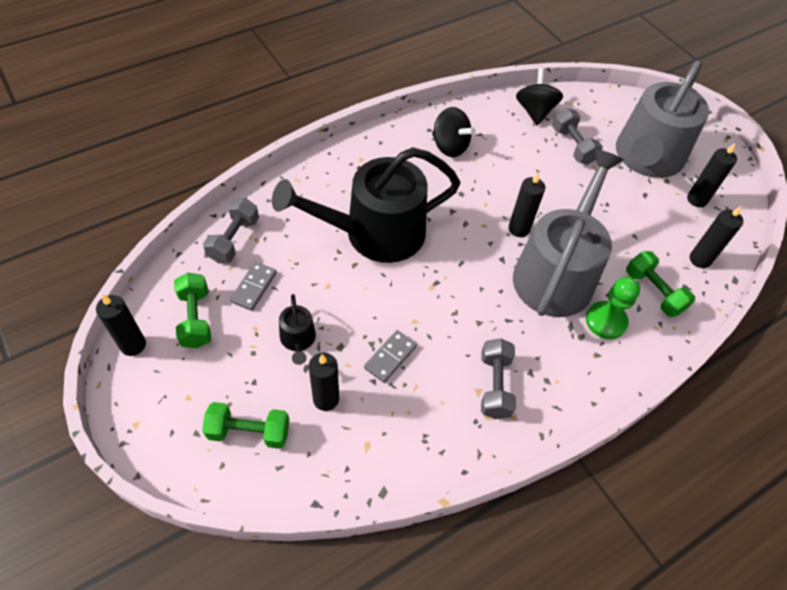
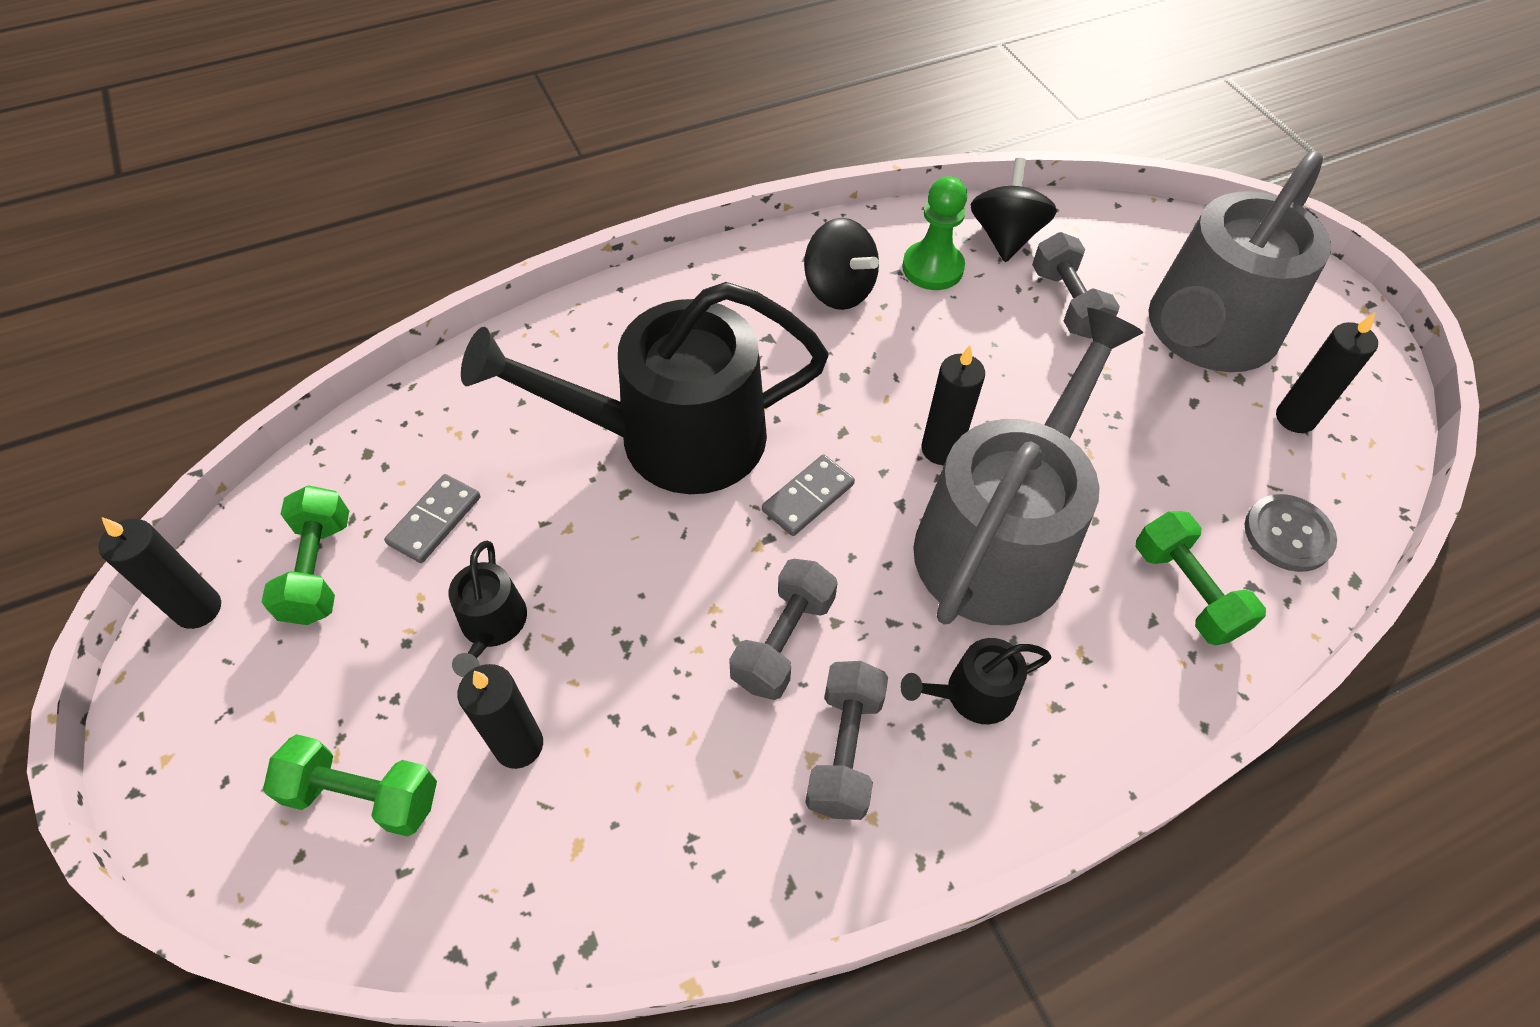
camera: 10 degrees right, 0 degrees up
(234, 239) = (420, 431): grey dumbbell -> grey dumbbell (783, 641)
(390, 357) = (655, 675): grey domino -> grey domino (808, 497)
(554, 352) = (972, 694): none -> black watering can
(606, 321) = (1083, 641): green pawn -> green pawn (932, 268)
(700, 259) = (1288, 534): black candle -> grey button

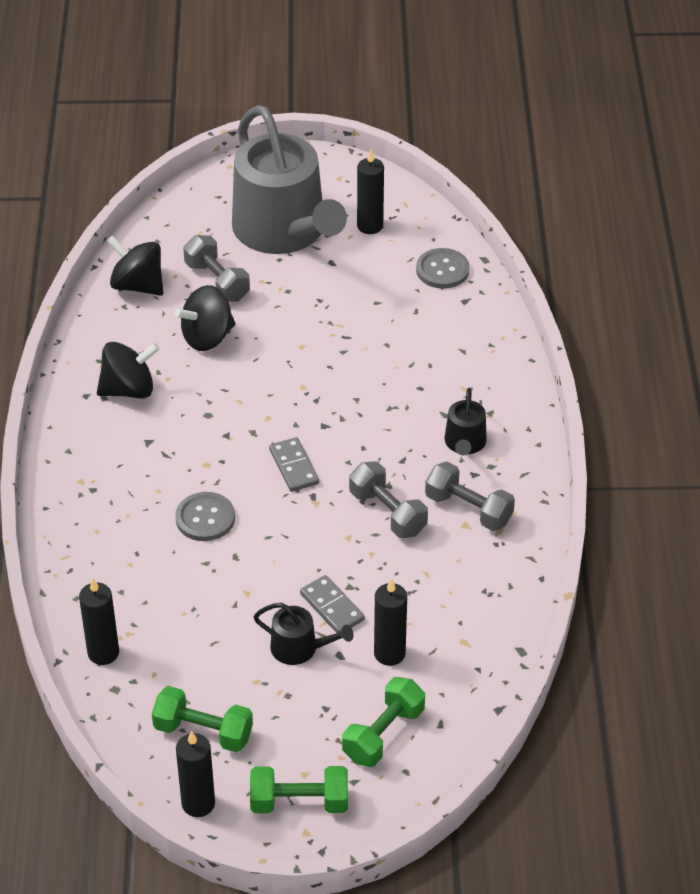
camera: 65 degrees left, 10 degrees down
(435, 521) = (199, 661): grey domino -> grey domino (332, 607)
(673, 438) = (205, 518): black watering can -> grey button
(932, 268) = (141, 334): green pawn -> none
(941, 449) = (295, 391): black candle -> black candle (103, 653)
(969, 328) = (207, 337): none -> black spinning top
(1000, 538) = (375, 390): grey watering can -> none
(1067, 303) = (217, 281): grey dumbbell -> grey dumbbell turned 45 degrees clockwise
(1186, 591) = (453, 328): green dumbbell -> green dumbbell (299, 802)

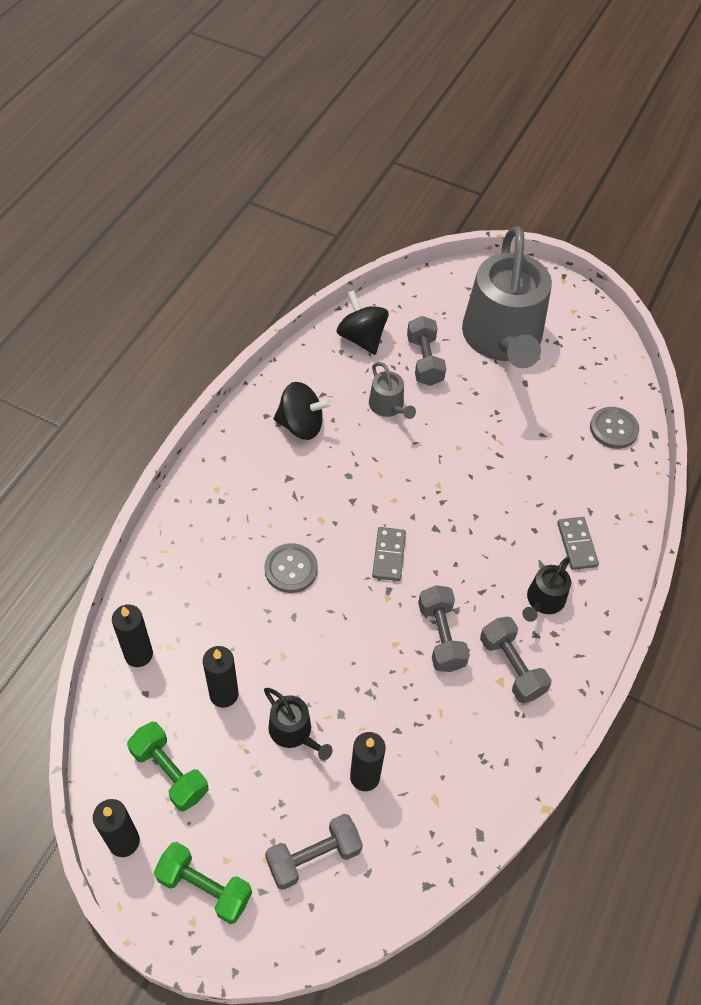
camera: 25 degrees right, 10 degrees up
(207, 337) = (388, 406): black spinning top -> grey watering can
(332, 607) = (343, 705): grey domino -> grey domino (577, 544)
(370, 226) = (575, 363): black candle -> black candle (224, 694)
(383, 734) = (314, 857): green dumbbell -> grey dumbbell

